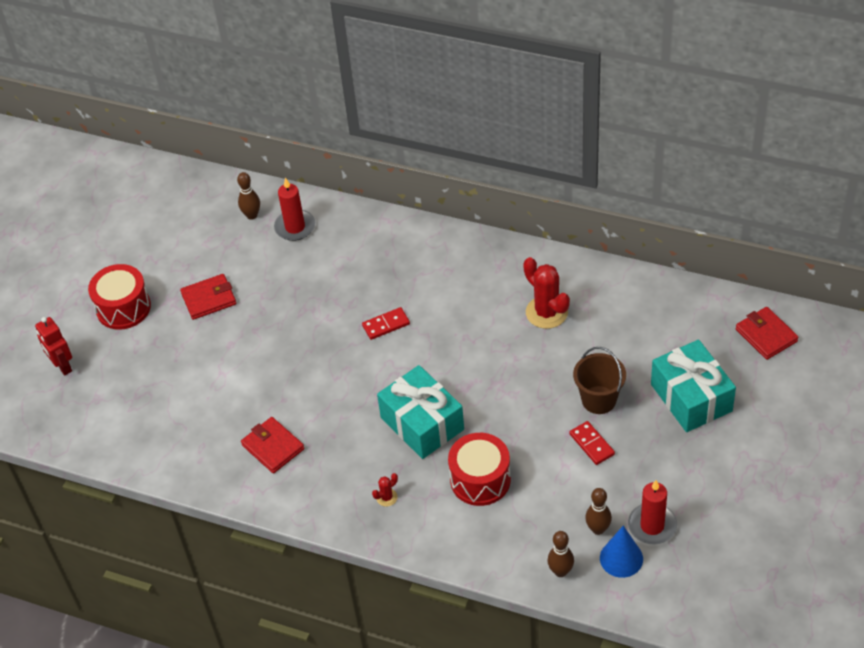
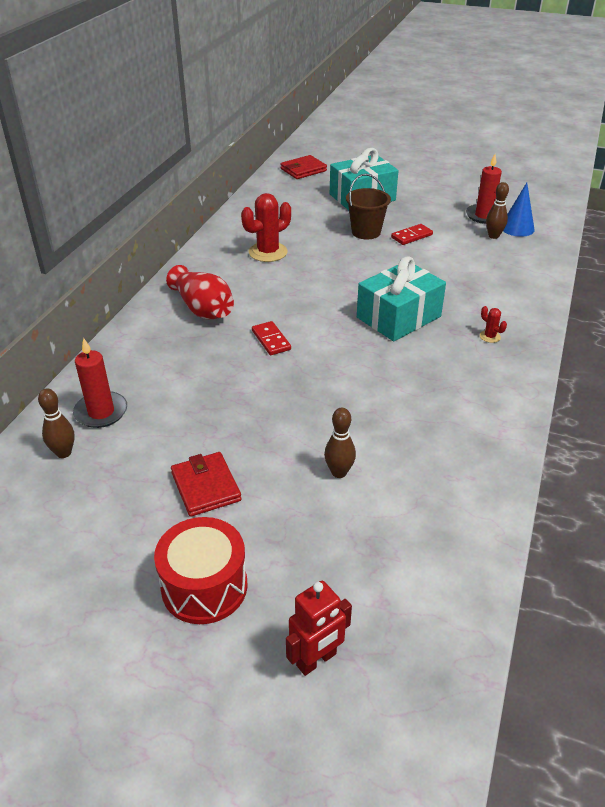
camera: 95 degrees left, 10 degrees down
(273, 447) = (441, 415): red wallet -> none
(437, 271) = (203, 309): none -> red vase
(480, 480) = (458, 286): red drum -> none
(560, 571) = (538, 252): brown bowling pin -> brown bowling pin (339, 472)

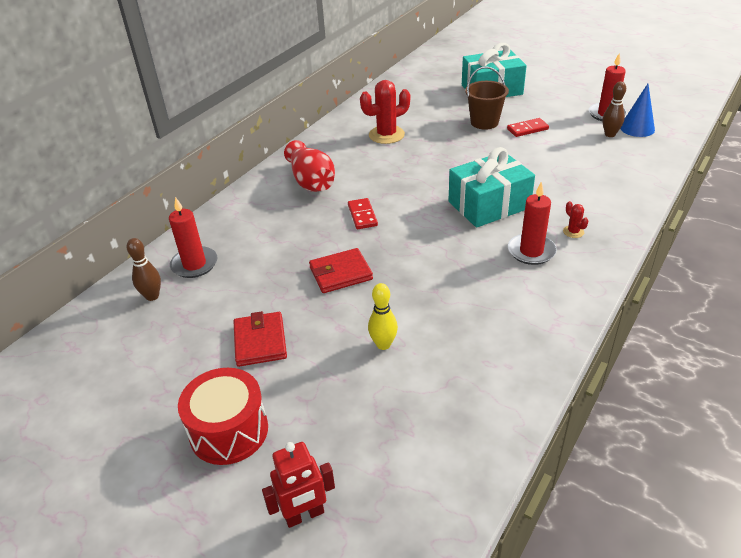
camera: 15 degrees right, 0 degrees up
(303, 170) = (444, 61): red wallet -> red wallet (340, 273)
(339, 472) = (383, 344): brown bowling pin -> yellow bowling pin
(455, 360) = (531, 251): none -> red candle

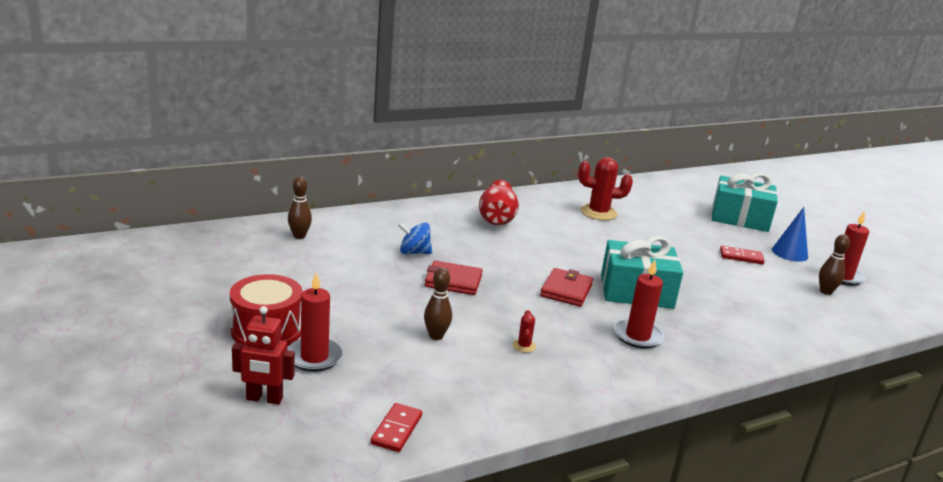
camera: 25 degrees right, 15 degrees down
(194, 264) = (349, 231): red candle -> red candle (314, 357)
(260, 341) = (345, 293): red wallet -> red wallet (566, 290)
(277, 259) = (414, 252): none -> blue spinning top
(362, 215) = (514, 254): red domino -> red domino (396, 430)
(383, 344) = (436, 336): yellow bowling pin -> brown bowling pin
(484, 122) = (703, 237): brown bucket -> none
(573, 232) = (696, 340): red cactus -> red cactus (524, 346)
(637, 128) = (863, 298): blue cone -> blue cone (789, 253)

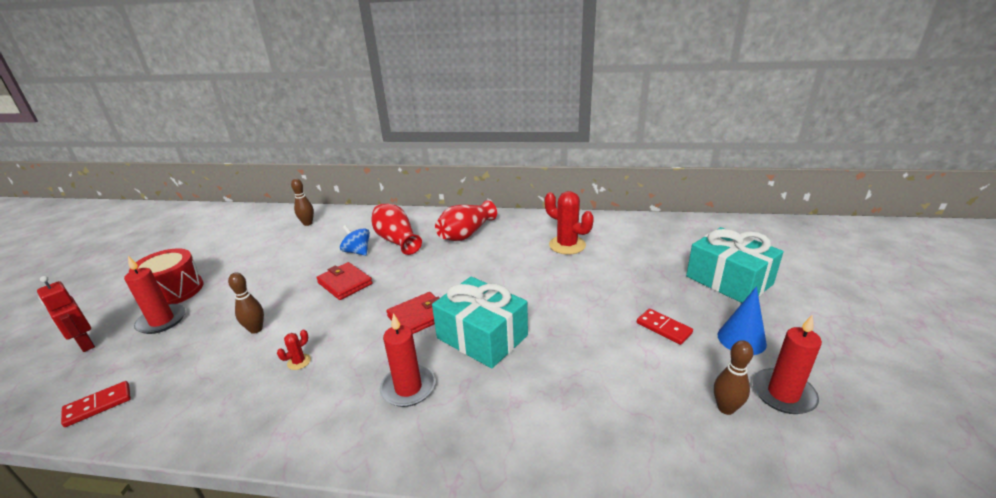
camera: 40 degrees right, 5 degrees up
(437, 235) = (396, 240): none -> red vase

